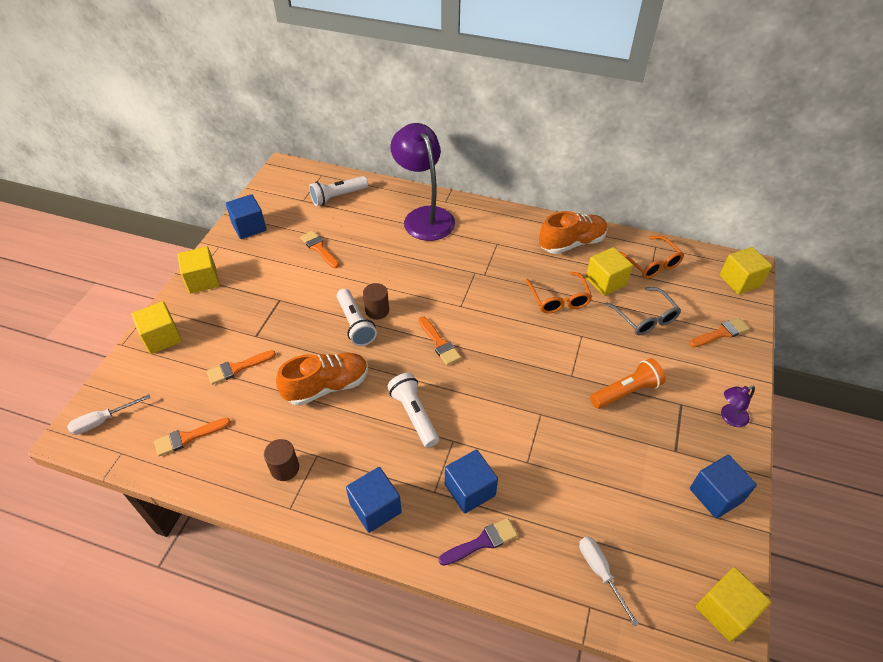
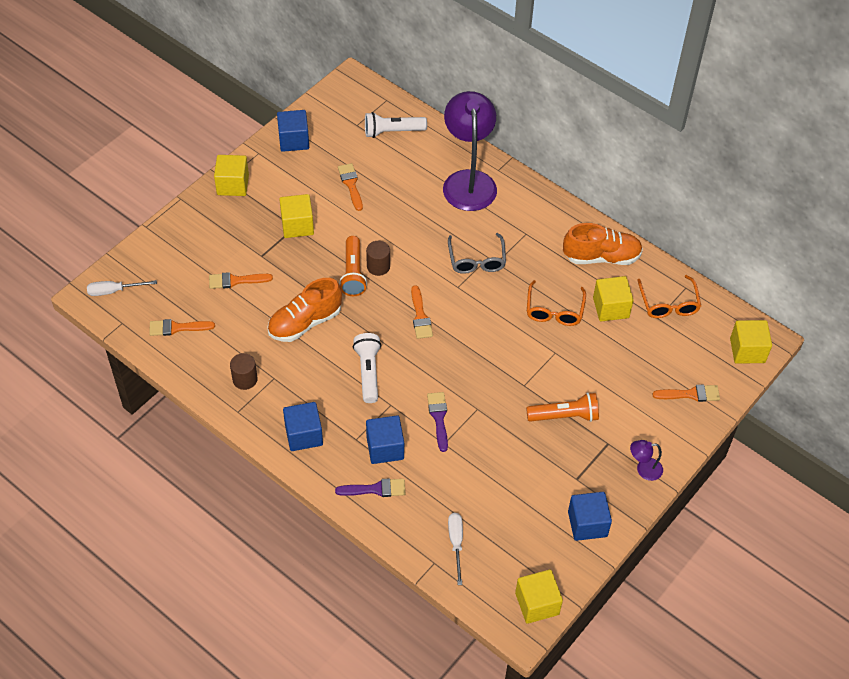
camera: 20 degrees right, 5 degrees up
(162, 338) = (181, 231): yellow cube -> yellow cube (297, 225)
(327, 386) = (305, 322): orange shoe -> orange shoe turned 150 degrees clockwise
(355, 324) = (353, 273): white flashlight -> orange flashlight
(508, 437) = (438, 418): none -> purple brush
(645, 318) = (626, 356): grey glasses -> grey glasses (476, 260)

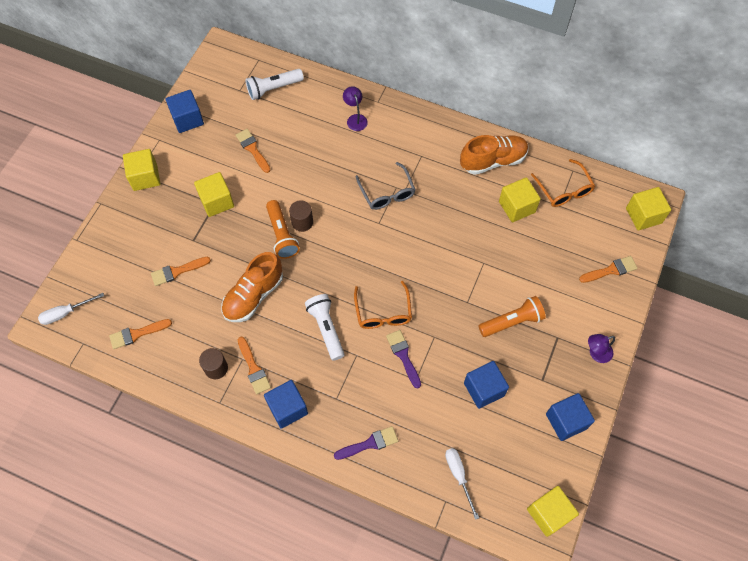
camera: 15 degrees left, 10 degrees up
(385, 448) = (365, 399): blue cube -> blue cube (484, 389)
(420, 316) = (355, 260): orange brush -> orange brush (253, 368)
(468, 181) = (355, 119): purple lamp -> purple lamp, size x0.42
(554, 310) = (470, 223): orange glasses -> orange glasses (383, 312)

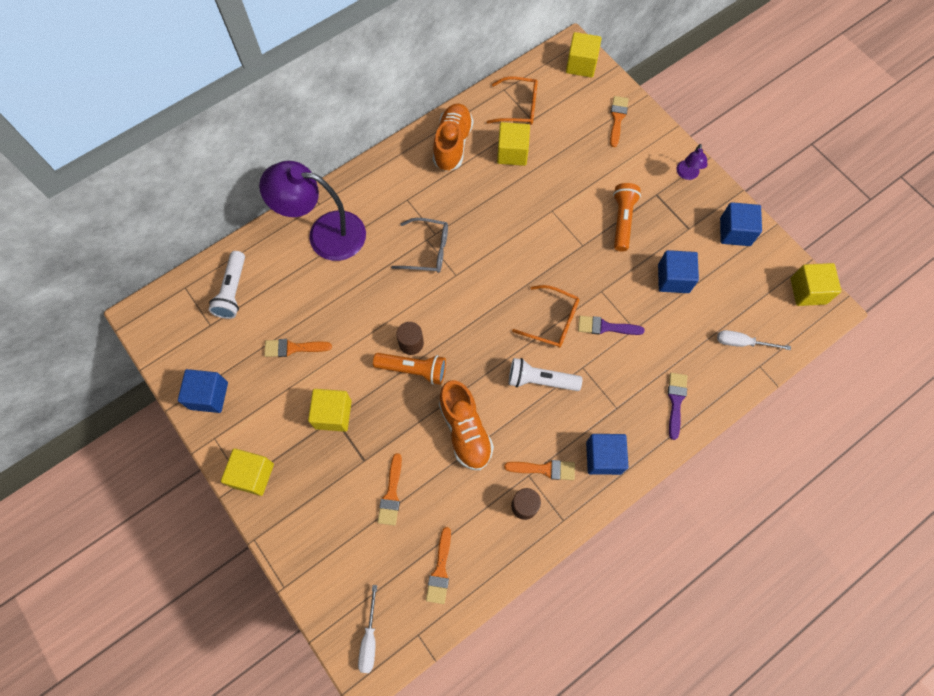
camera: 60 degrees left, 5 degrees up
(355, 119) = (325, 234): purple lamp -> purple lamp, size x2.38

